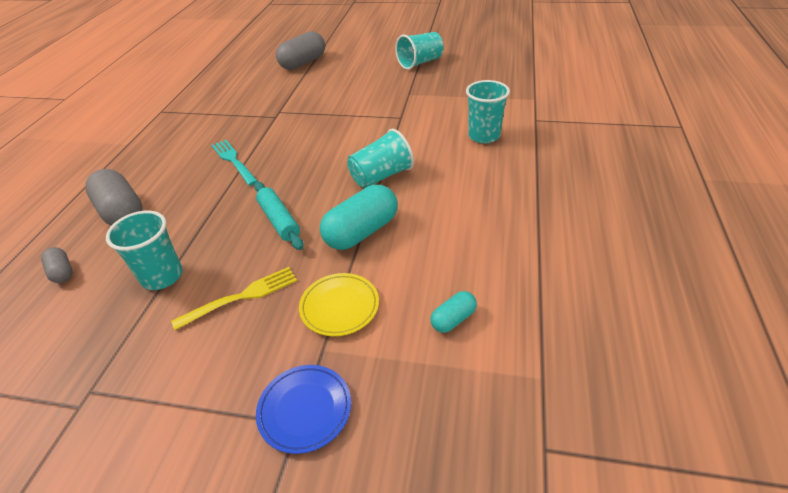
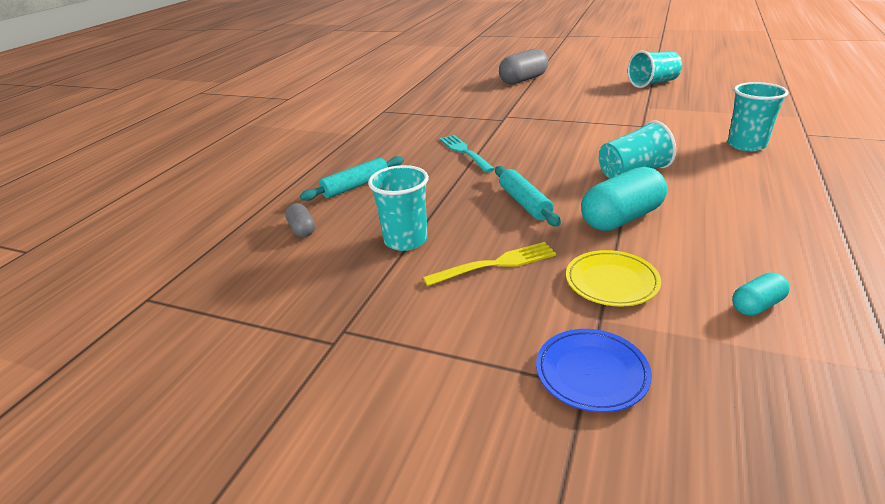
camera: 10 degrees right, 10 degrees down
(122, 212) = (356, 186): grey capsule -> turquoise rolling pin

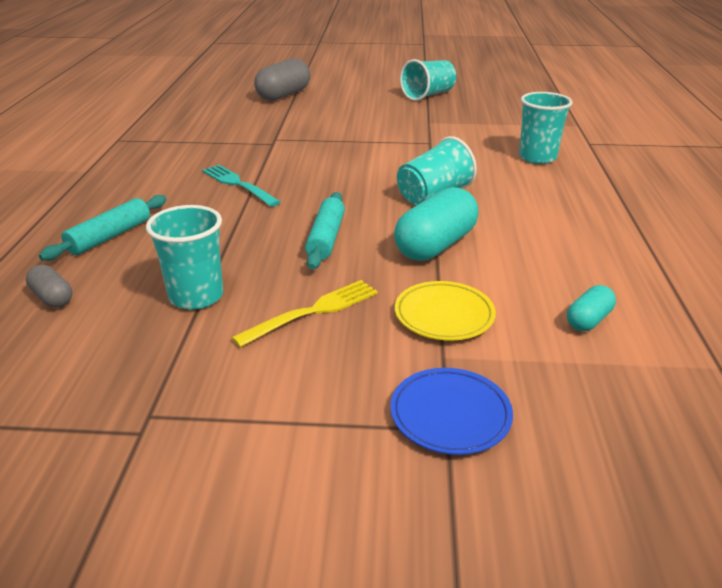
camera: 20 degrees left, 0 degrees up
(524, 203) = (326, 238): turquoise rolling pin -> turquoise rolling pin turned 45 degrees clockwise

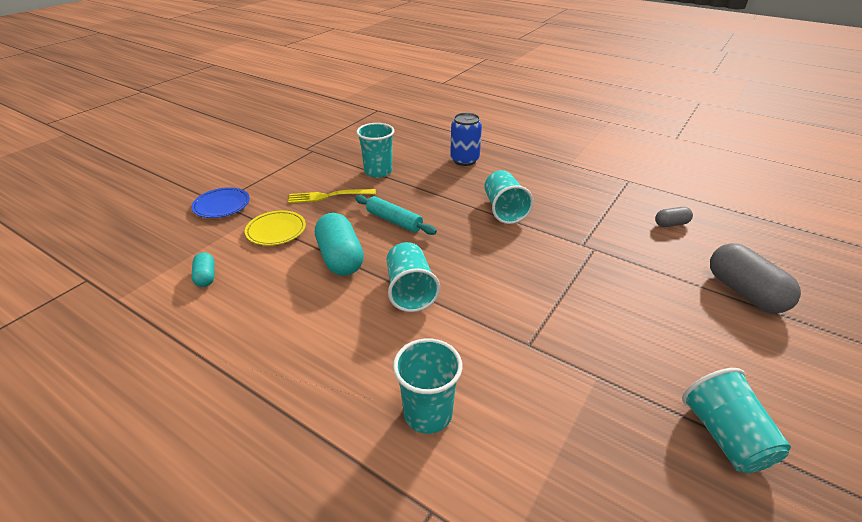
camera: 120 degrees right, 5 degrees up
(52, 298) = (415, 142): grey capsule -> grey capsule (671, 224)
(110, 236) = (464, 160): turquoise rolling pin -> blue can
(238, 184) = (504, 210): turquoise fork -> turquoise cup
(313, 312) = (328, 196): yellow fork -> yellow fork turned 90 degrees clockwise

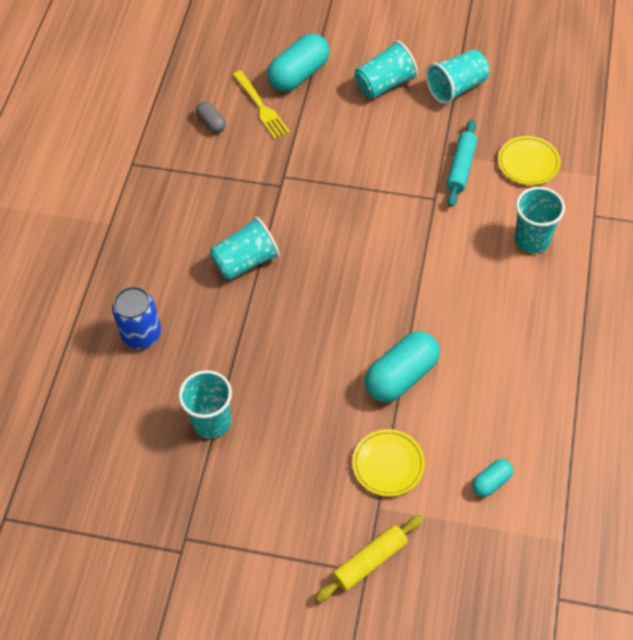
camera: 110 degrees left, 20 degrees up
(222, 205) = (370, 561): blue plate -> yellow rolling pin
(328, 196) = (294, 449): yellow fork -> yellow fork (261, 107)
(394, 221) = (314, 356): turquoise rolling pin -> turquoise rolling pin (461, 167)
(410, 291) = (417, 298): turquoise cup -> turquoise cup (385, 84)
(557, 467) = (528, 163): none -> yellow plate
(744, 292) = (299, 74): grey capsule -> turquoise capsule

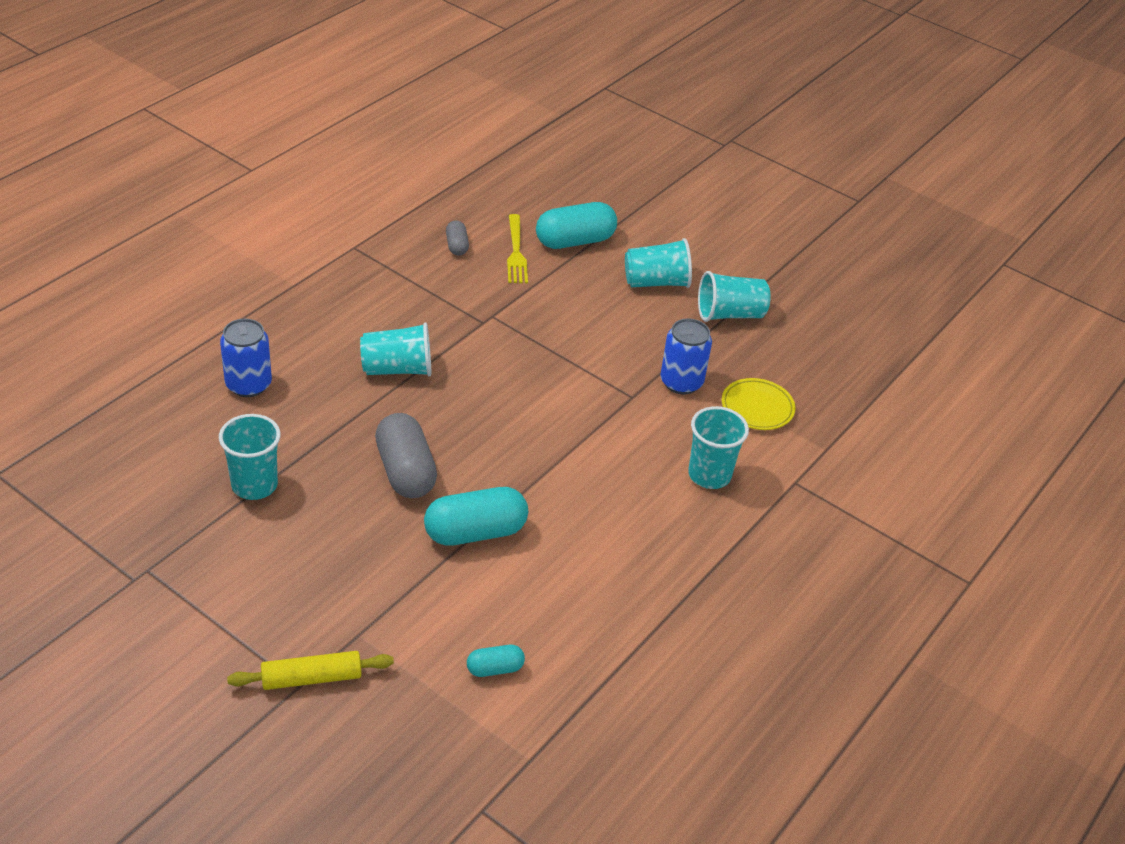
camera: 20 degrees right, 15 degrees down
(315, 350) = (405, 471): none -> grey capsule
(388, 464) = (399, 602): yellow plate -> none
(461, 167) = (681, 382): turquoise rolling pin -> blue can

